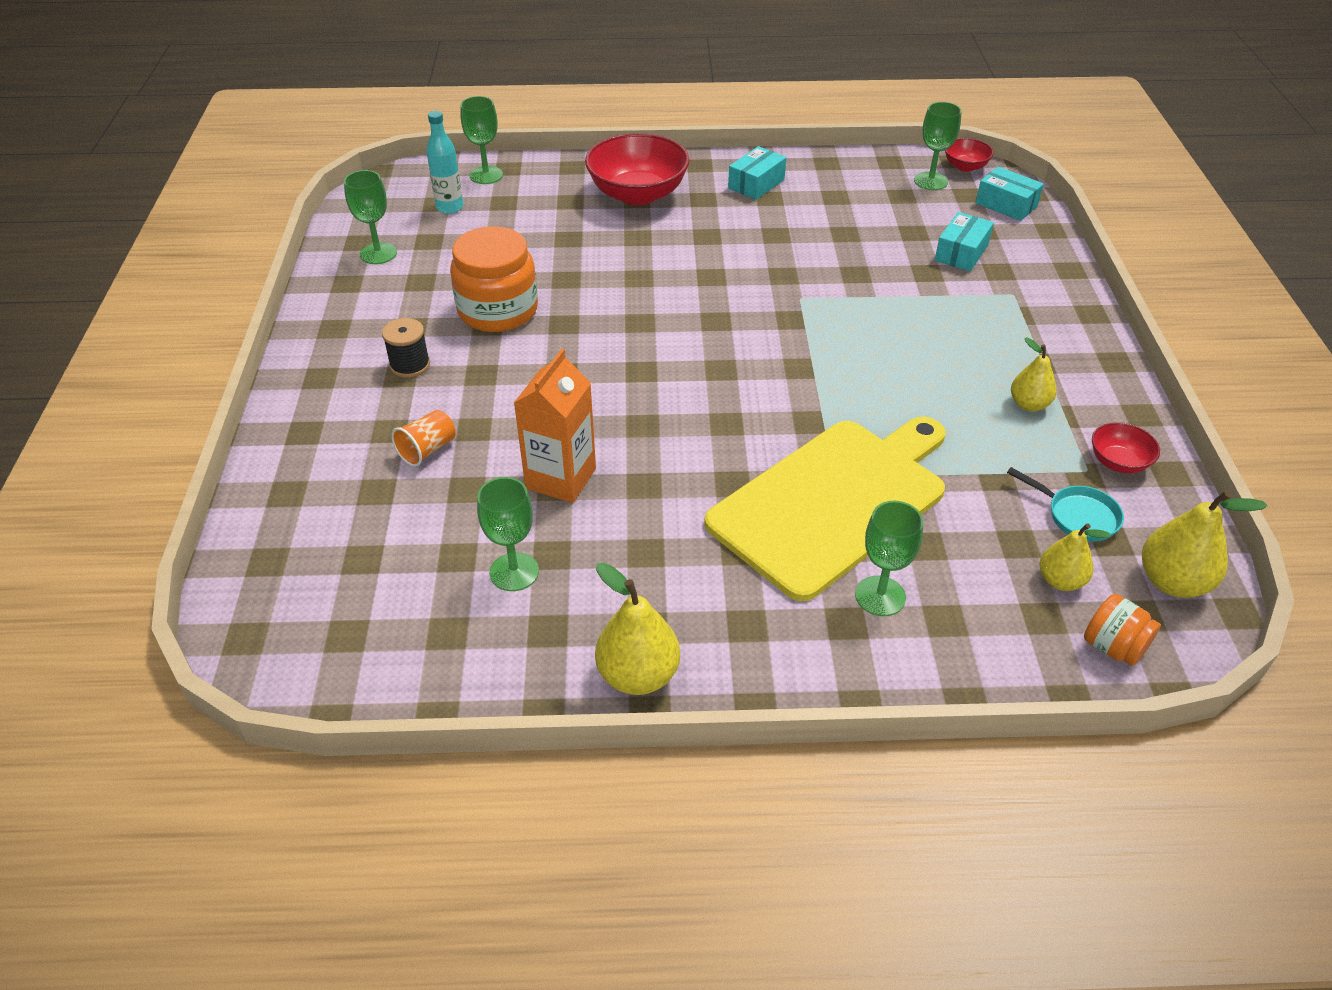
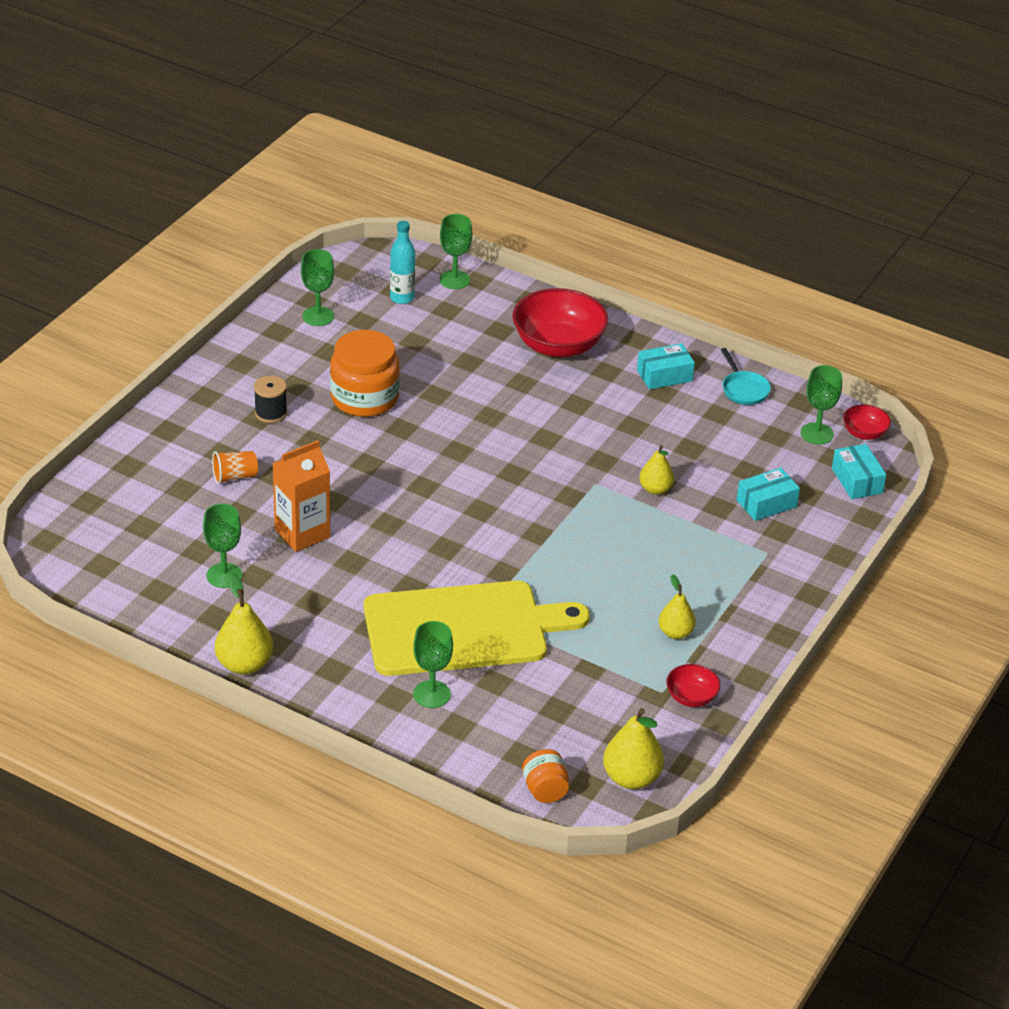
camera: 30 degrees right, 5 degrees down
(1060, 581) = (557, 742): yellow pear -> yellow pear (655, 489)
(1077, 516) = (618, 713): turquoise pan -> turquoise pan (743, 389)

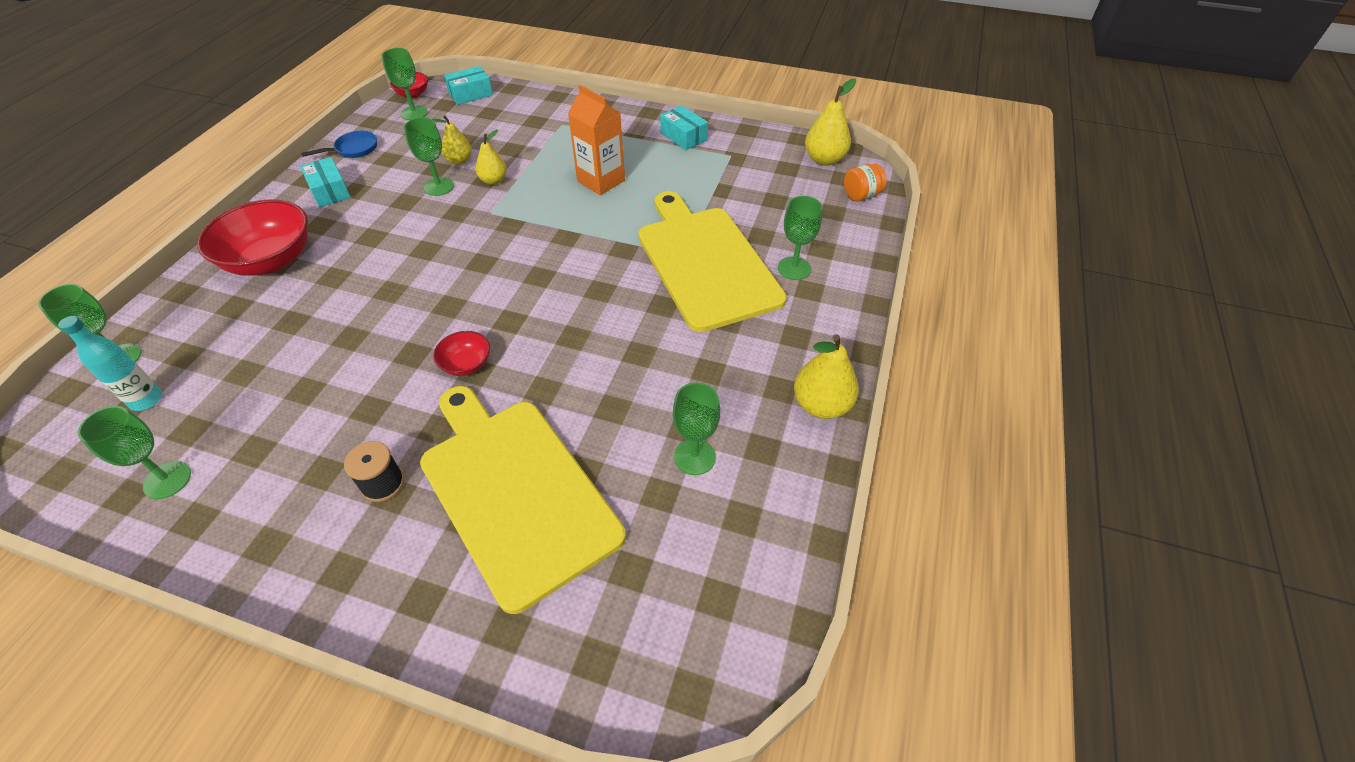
camera: 100 degrees left, 10 degrees up
(235, 477) = (515, 491): orange cup -> yellow cutting board
(302, 533) = (605, 402): orange carton -> orange carton (601, 181)
(364, 398) = (354, 396): orange jar -> none
(653, 449) = (439, 187): none -> green goblet
(675, 633) = (665, 155): yellow pear -> yellow pear (459, 161)
(691, 697) = (730, 143): red bowl -> red bowl (466, 364)
(743, 389) = (353, 149): turquoise pan -> blue pan
(766, 503) = (504, 128): turquoise box -> turquoise box (683, 137)

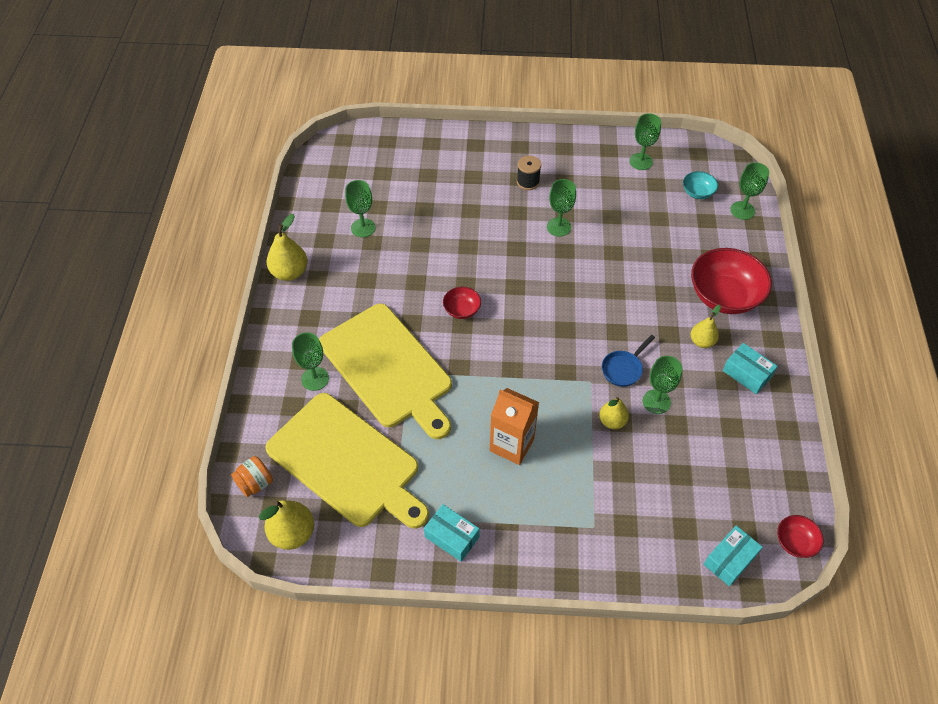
camera: 165 degrees right, 5 degrees up
(146, 400) = (697, 193): turquoise bottle -> turquoise bowl
(353, 149) = (775, 432): blue pan -> blue pan (623, 369)
(414, 113) = (765, 506): green goblet -> green goblet (558, 227)
(459, 161) = (662, 441): yellow pear -> yellow pear (702, 341)
(466, 364) = (525, 251): red bowl -> red bowl (462, 310)
(515, 491) = (456, 192): yellow cutting board -> yellow cutting board (347, 462)

